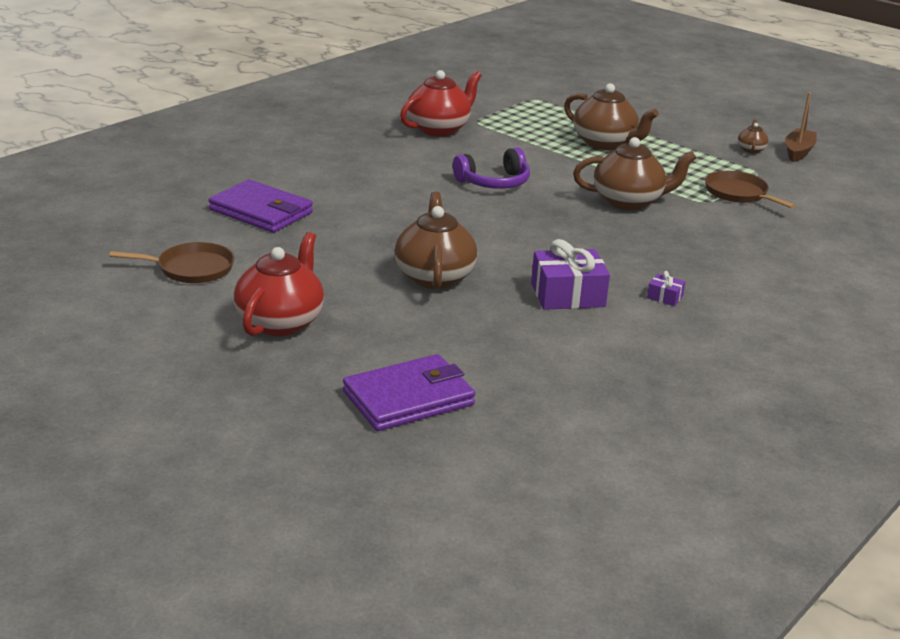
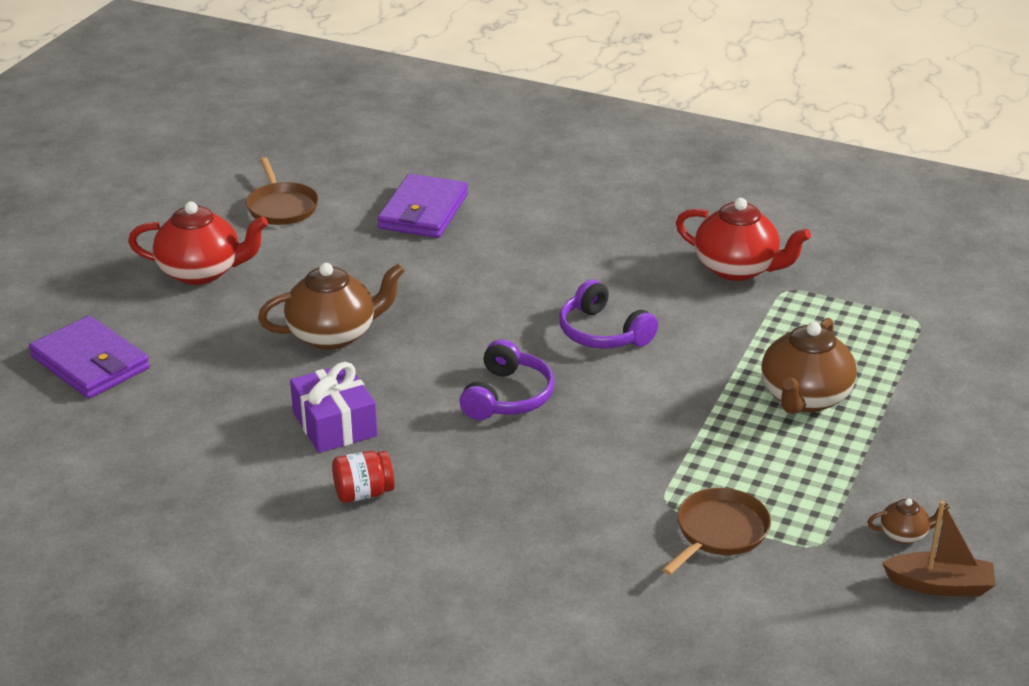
camera: 75 degrees right, 5 degrees up
(560, 227) = (507, 397): none -> purple headphones
(629, 202) = (619, 439): brown teapot -> none
(664, 297) = (363, 493): purple gift -> red jar

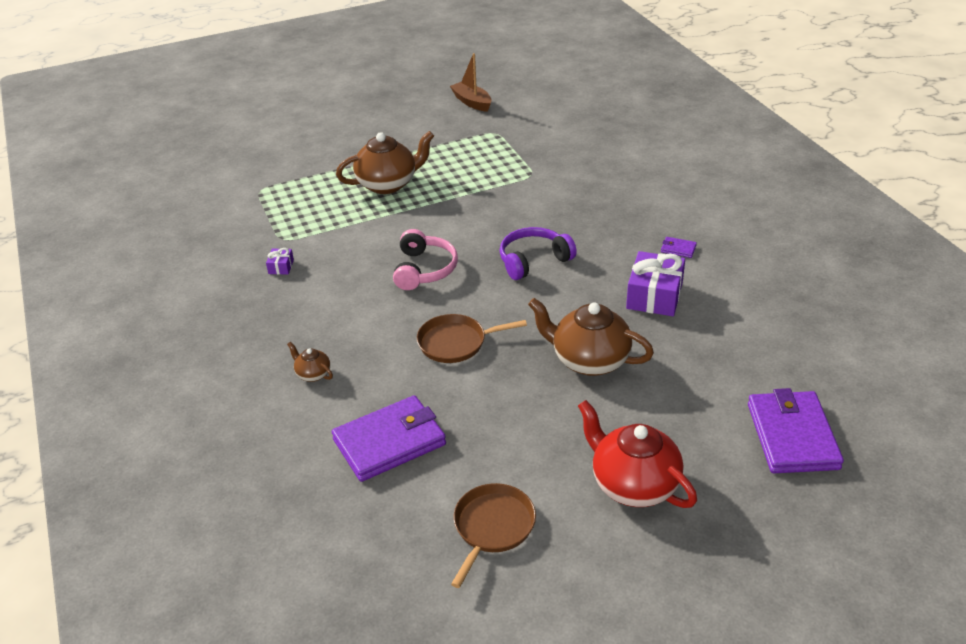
camera: 135 degrees left, 5 degrees up
(363, 493) = (678, 249): red jar -> purple wallet
(602, 333) = (424, 269): purple headphones -> pink headphones
(719, 532) = (526, 154): brown pan -> brown pan (455, 343)
(737, 269) = (281, 267): red teapot -> purple gift
(904, 534) = (452, 120): brown teapot -> brown teapot (313, 374)

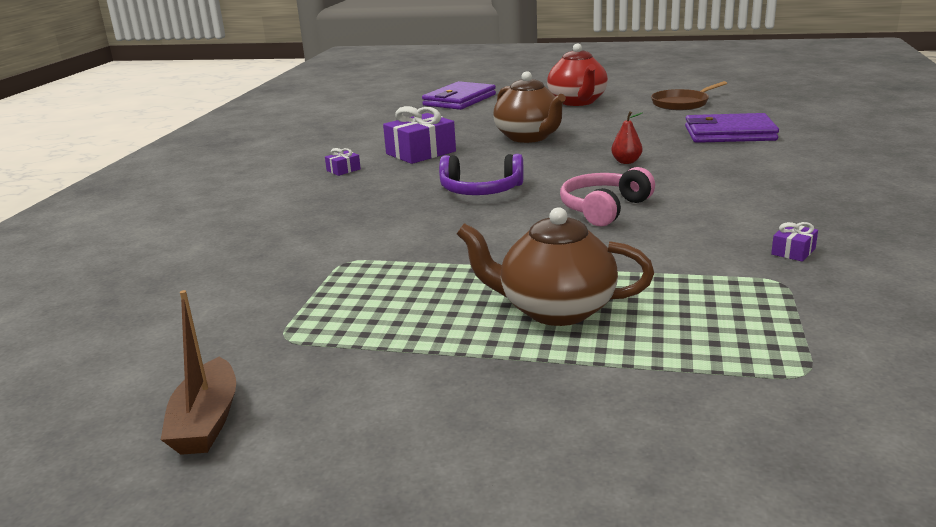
camera: 145 degrees left, 15 degrees down
(313, 374) = (782, 170): brown teapot -> none
(455, 343) = (626, 162): brown pan -> red pear
(678, 249) = (343, 170): purple wallet -> purple gift

